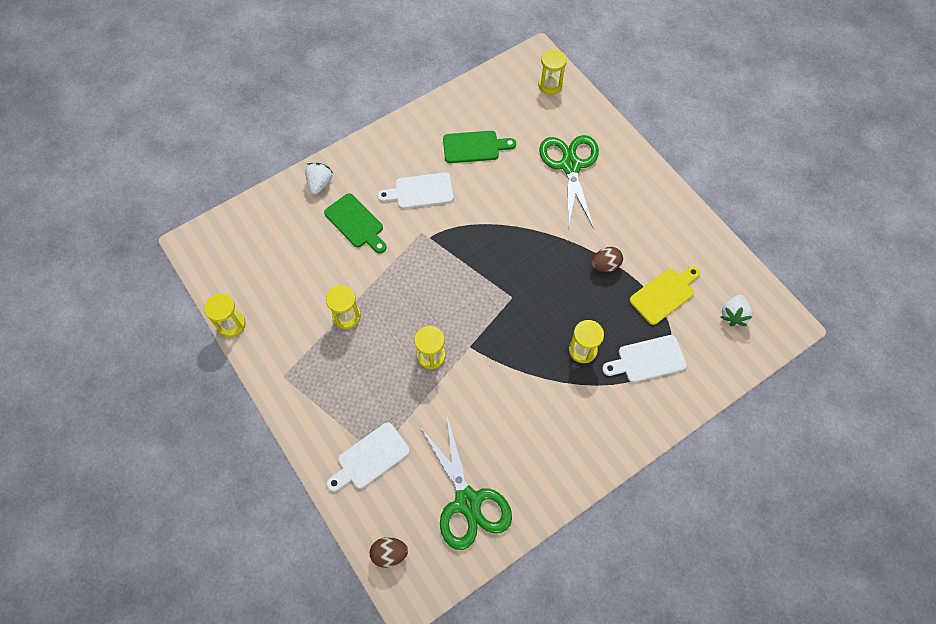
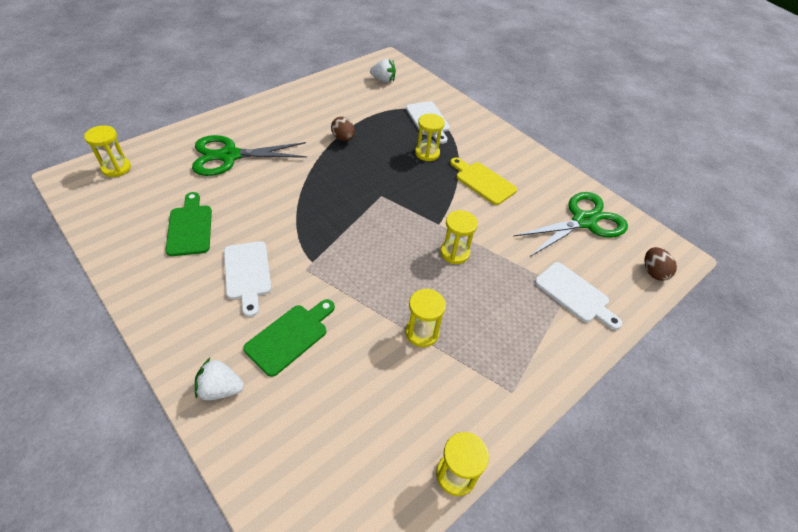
camera: 100 degrees left, 15 degrees down
(664, 294) = (369, 109): yellow cutting board -> yellow cutting board (483, 181)

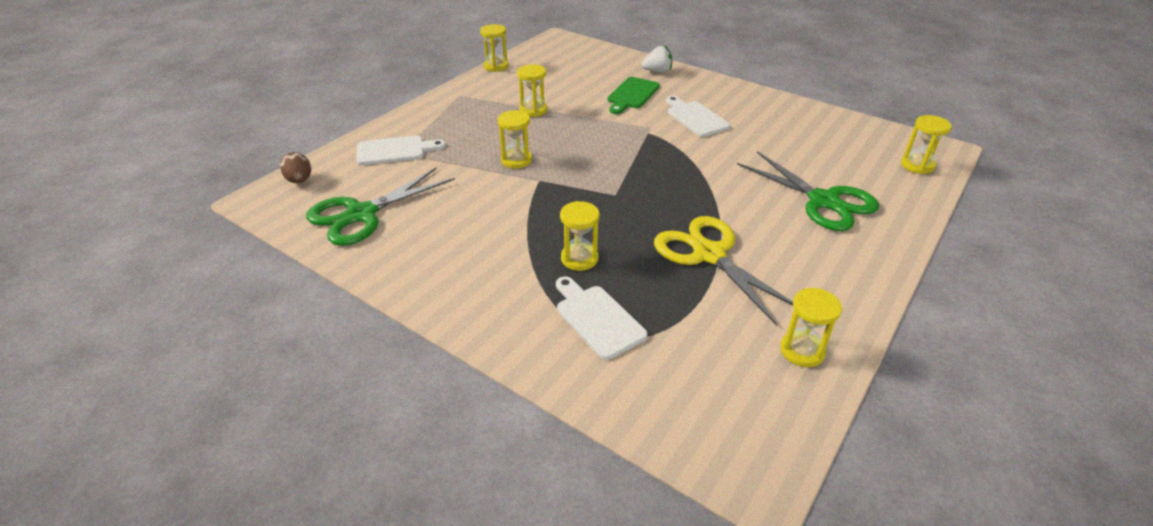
camera: 170 degrees right, 10 degrees down
(190, 227) = (778, 135): green cutting board -> none
(230, 156) = (823, 201): green scissors -> green scissors turned 75 degrees clockwise
(333, 87) = (802, 351): none -> yellow hourglass
(343, 138) = (709, 254): brown egg -> yellow scissors
(383, 80) = (726, 400): white strawberry -> none
(483, 181) = (492, 235): yellow cutting board -> none
(574, 294) = (395, 151): white cutting board -> white cutting board turned 135 degrees clockwise

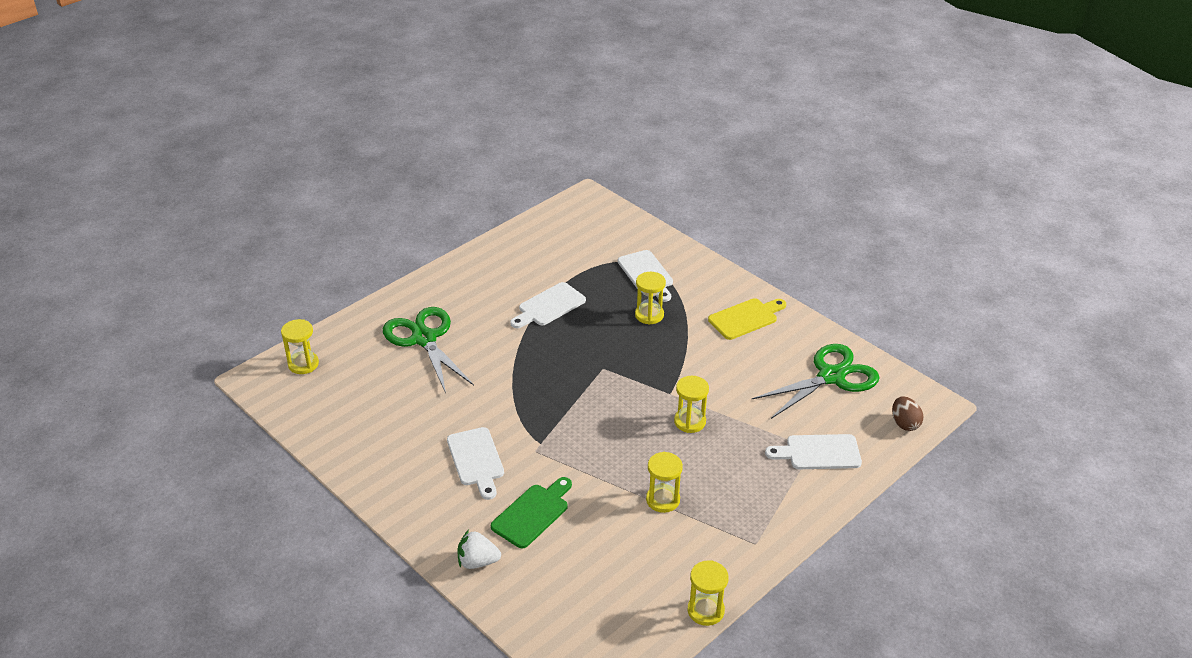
camera: 170 degrees left, 0 degrees up
(454, 270) = (746, 318): none -> yellow cutting board
(709, 254) = (549, 306): yellow scissors -> white cutting board
(802, 351) = (525, 242): yellow hourglass -> none

